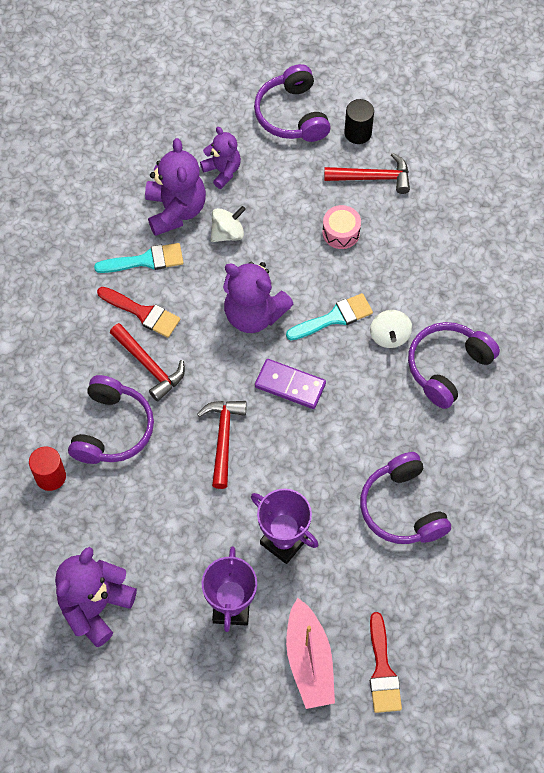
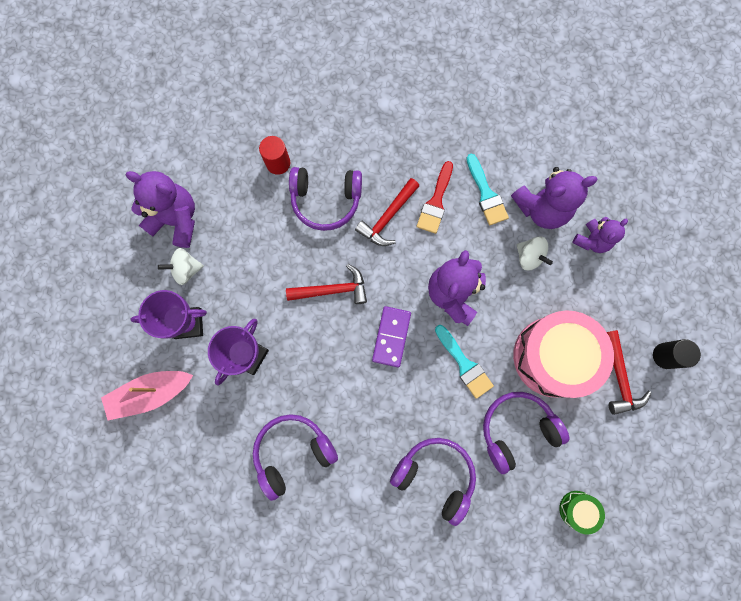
camera: 80 degrees right, 15 degrees up
(292, 115) = (668, 291): purple headphones -> purple headphones (516, 429)
(341, 232) = (553, 357): pink drum -> pink drum, size x2.30
(382, 670) = (149, 455): red brush -> none
(389, 336) = (456, 417): white spinning top -> white spinning top (186, 269)
(499, 243) = (577, 509): none -> green drum

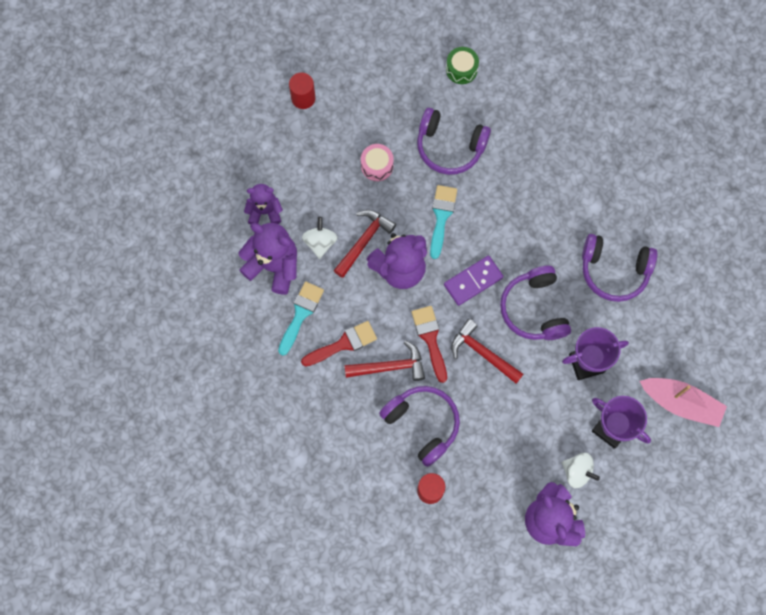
camera: 135 degrees left, 5 degrees down
(379, 264) = (430, 339): none -> red brush
(435, 475) = (532, 170): purple headphones -> purple headphones (534, 309)
(553, 357) = (377, 166): pink drum -> pink drum, size x0.43
(619, 377) = (348, 114): red hammer -> red hammer (364, 241)
(665, 355) = (303, 98): black cylinder -> red cylinder

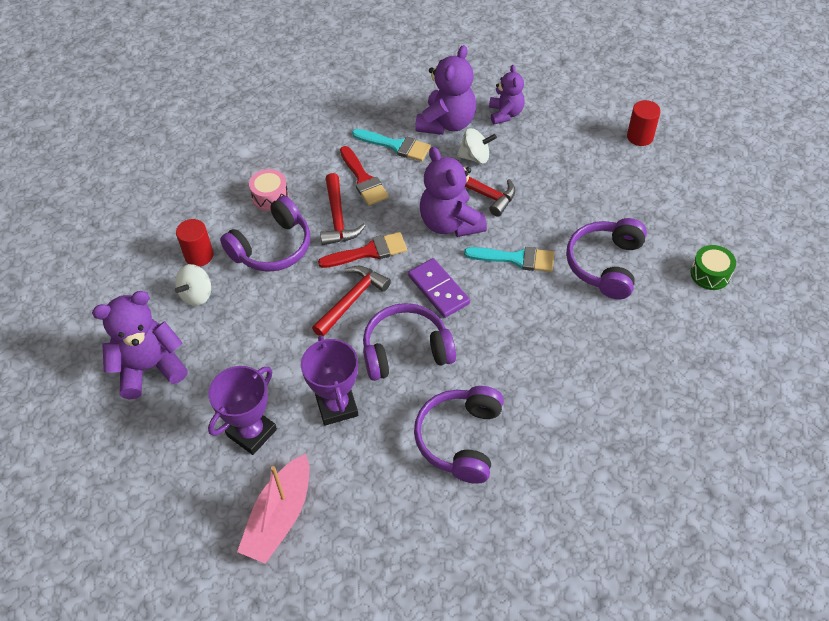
camera: 90 degrees right, 20 degrees down
(377, 166) = (570, 200): pink drum -> pink drum (270, 197)
(577, 472) = (202, 395): white spinning top -> white spinning top (197, 295)

